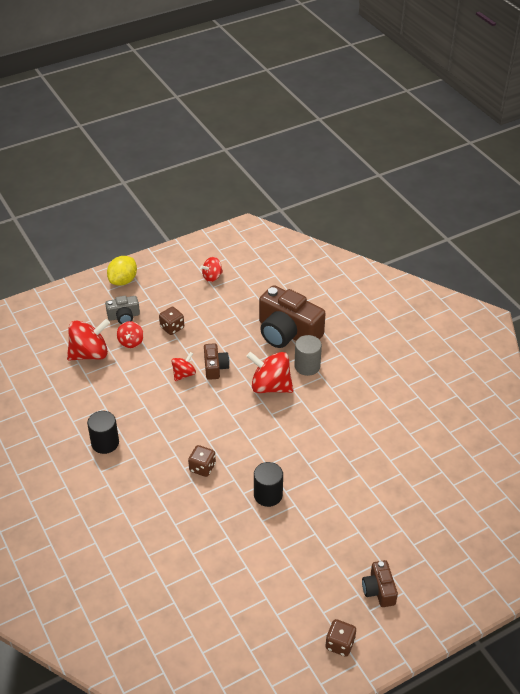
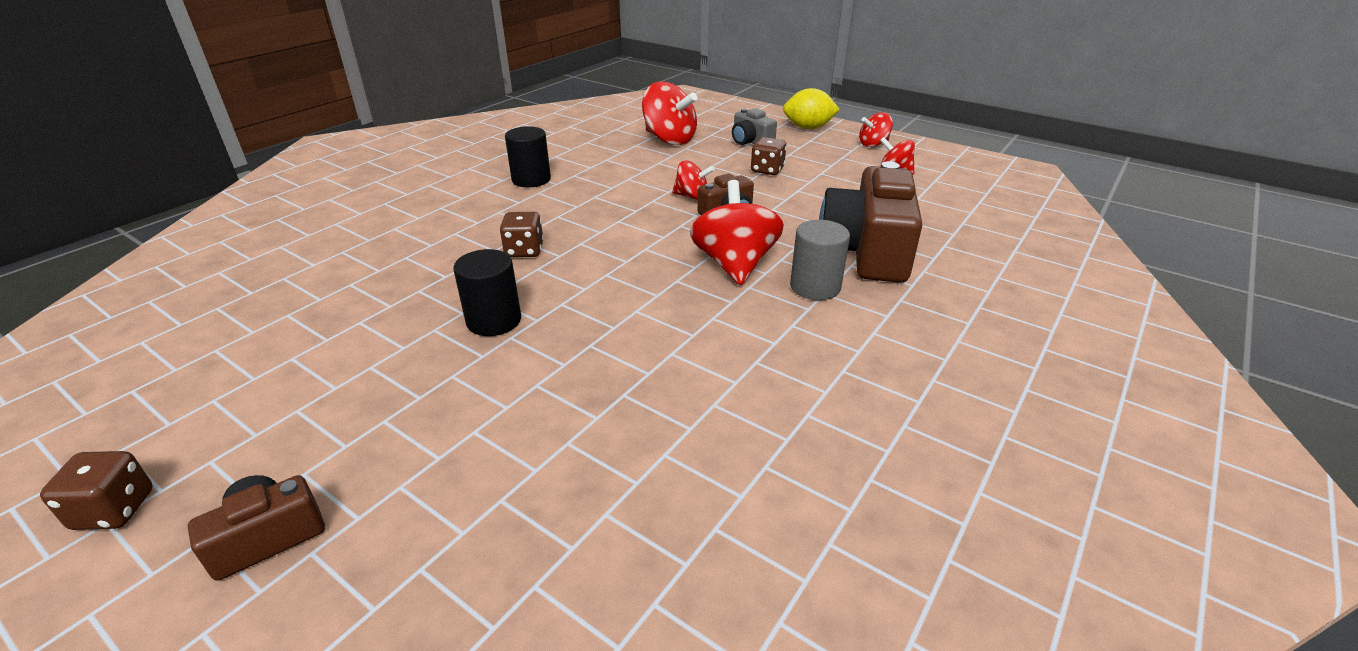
camera: 65 degrees right, 10 degrees down
(131, 342) = (713, 154): red spinning top -> red spinning top (873, 144)

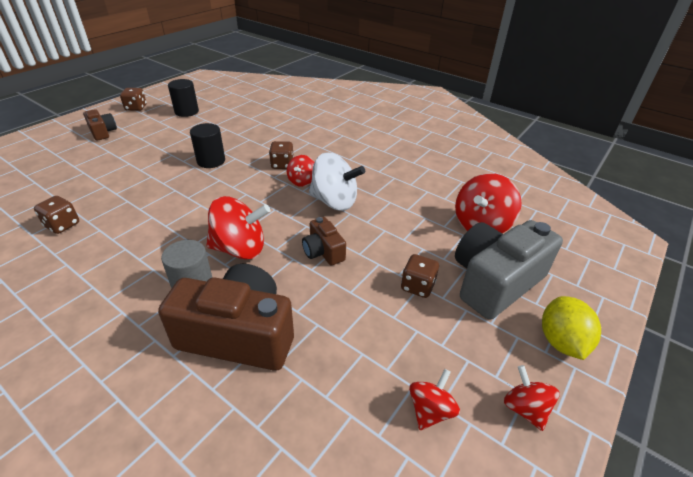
camera: 90 degrees right, 5 degrees up
(531, 180) = (384, 161): black cylinder -> black cylinder (186, 112)
(627, 209) = (334, 201): none -> white spinning top
(692, 196) = (356, 233): red spinning top -> red spinning top (302, 181)
(707, 458) = (62, 225): none -> brown dice
(750, 141) = (495, 282): grey camera -> grey camera, size x2.01

